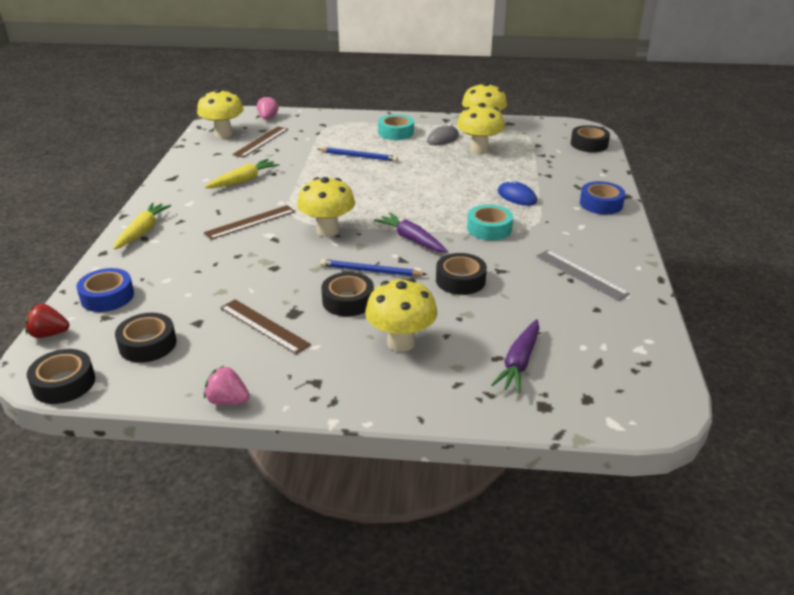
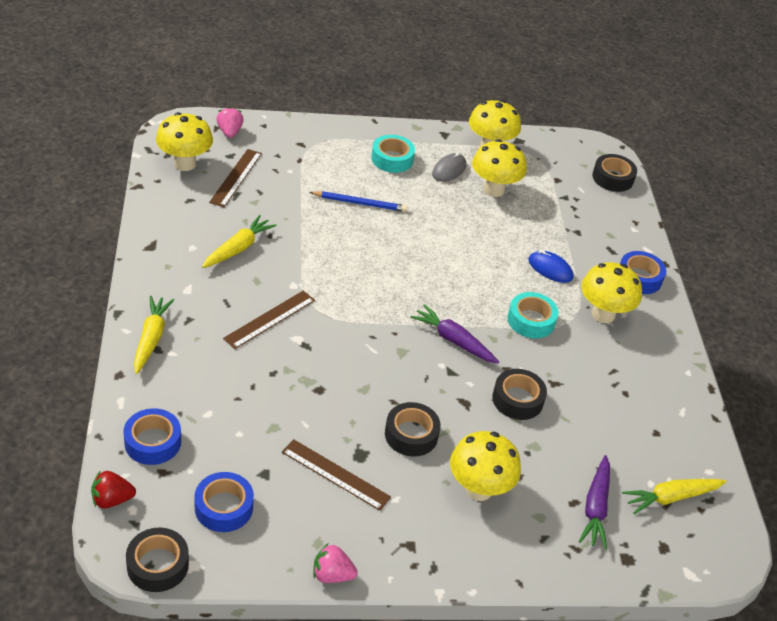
camera: 15 degrees left, 10 degrees up
(147, 344) = (224, 507): black tape -> blue tape
(327, 231) = (360, 330): yellow mushroom -> yellow mushroom (603, 314)
(370, 271) = (422, 390): blue pencil -> none
(581, 274) = (634, 385): grey ruler -> none
(603, 359) = (671, 498): none -> yellow carrot

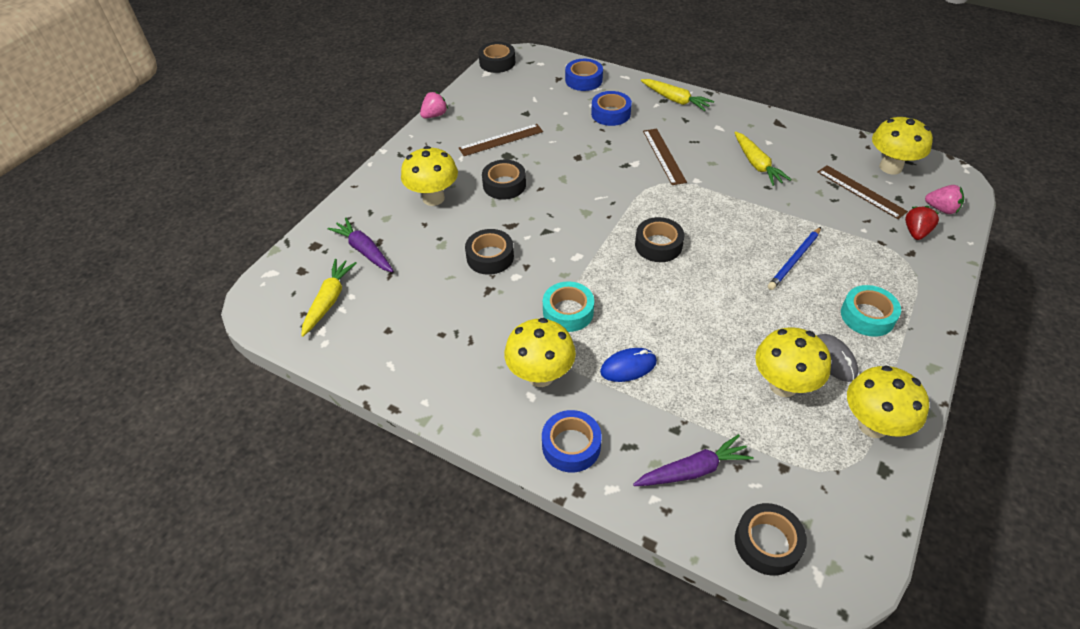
camera: 130 degrees right, 5 degrees up
(112, 500) = (552, 58): red strawberry -> red strawberry (916, 232)
(224, 507) = (514, 92): blue tape -> blue tape (610, 114)
(407, 287) = (658, 245): none -> black tape
(453, 340) = (578, 247): purple carrot -> purple carrot (693, 470)

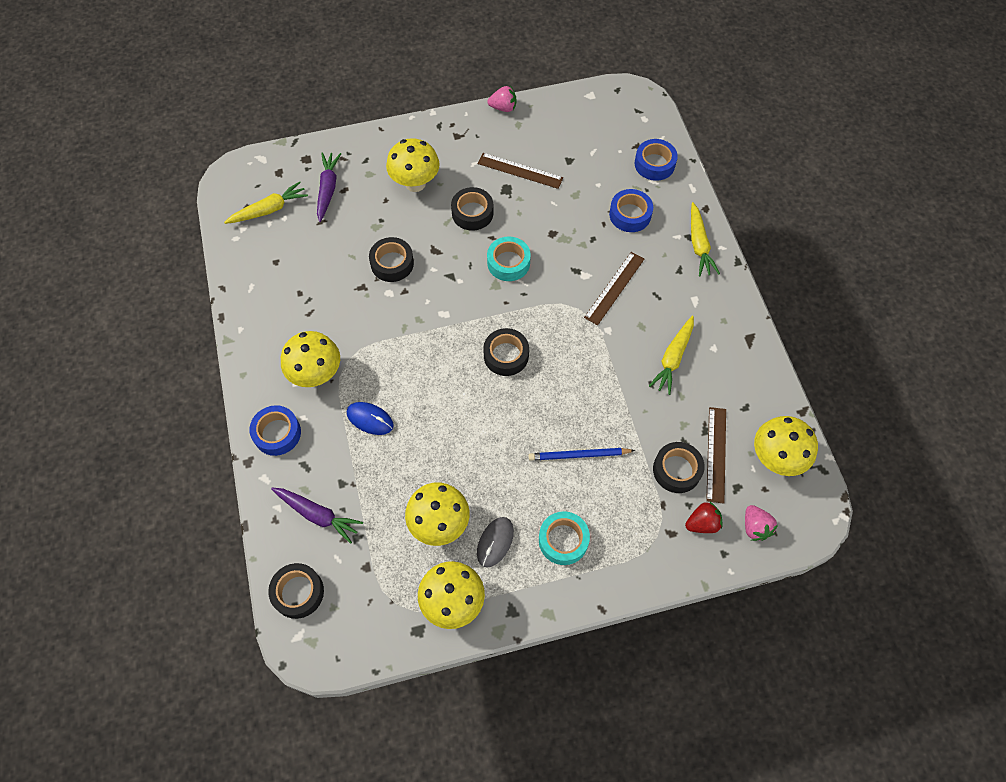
camera: 45 degrees right, 15 degrees up
(497, 62) = (612, 91): black tape -> black tape (677, 470)
(568, 312) = (386, 348): turquoise tape -> turquoise tape (508, 263)

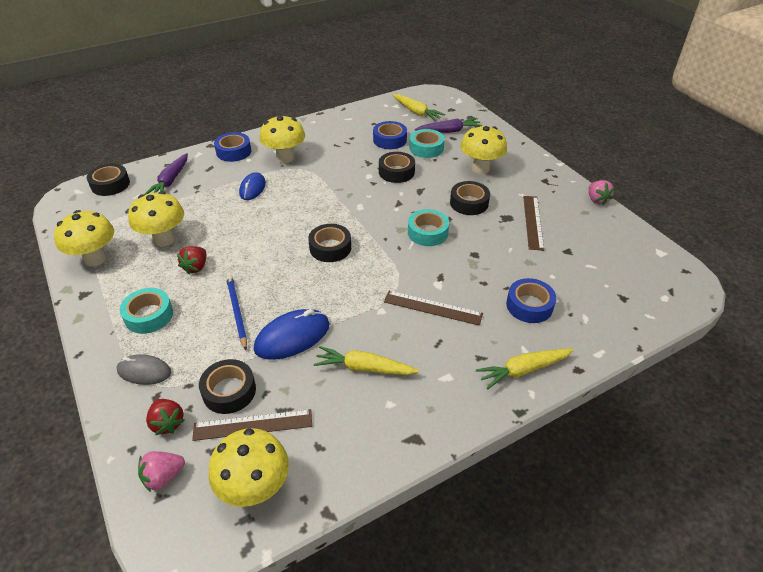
camera: 75 degrees right, 20 degrees down
(355, 222) = (426, 148): none -> turquoise tape
(495, 542) = (147, 273): grey mouse -> grey mouse (144, 371)
(499, 491) = (196, 267): none -> red strawberry
(624, 410) = (292, 337): none -> blue mouse
(654, 164) = (609, 315): blue tape -> blue tape (389, 140)

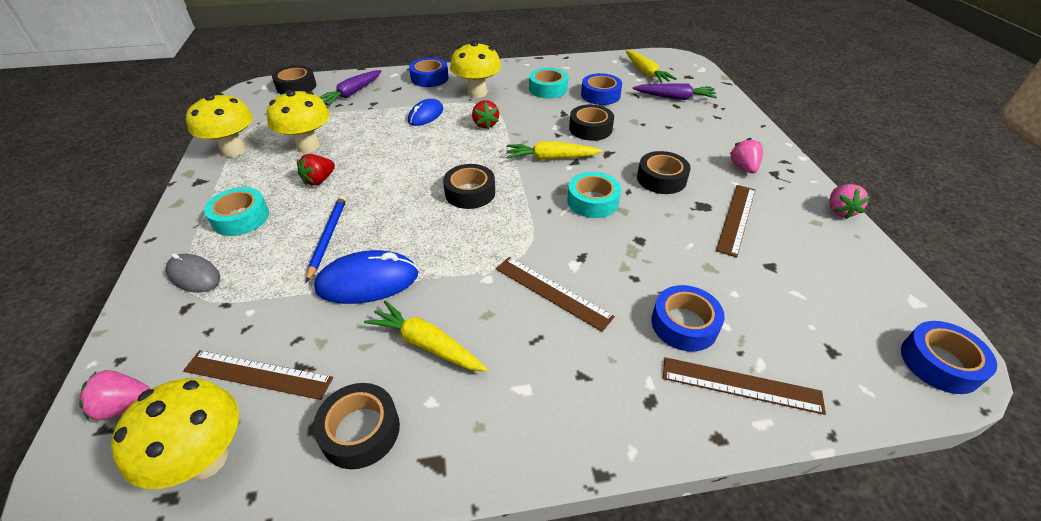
camera: 20 degrees right, 0 degrees up
(167, 423) = (174, 341): red strawberry -> red strawberry (485, 124)
(229, 391) = (260, 324): black tape -> black tape (360, 431)
(426, 148) = (638, 110): turquoise tape -> turquoise tape (548, 89)
(480, 168) = (694, 144): yellow mushroom -> none
(522, 181) = (743, 167): none -> pink strawberry
(523, 370) = (634, 413): yellow carrot -> yellow carrot (551, 158)
(578, 334) = (741, 385): none -> brown ruler
(684, 288) = (939, 363): none -> blue tape

